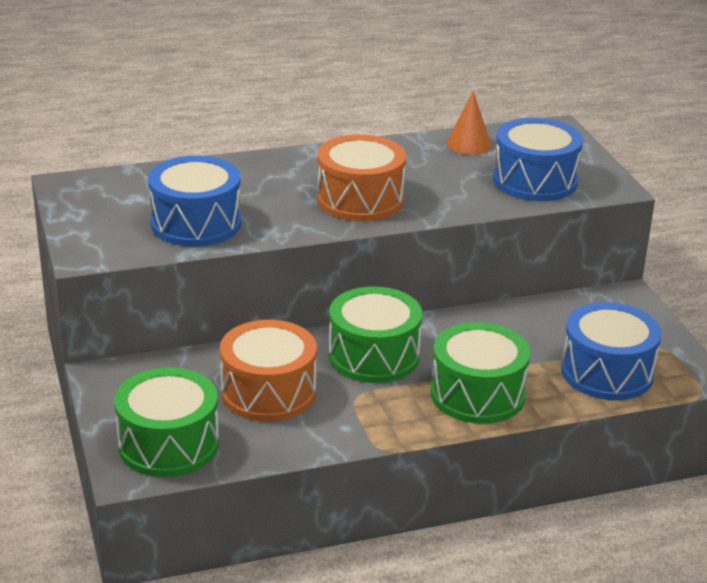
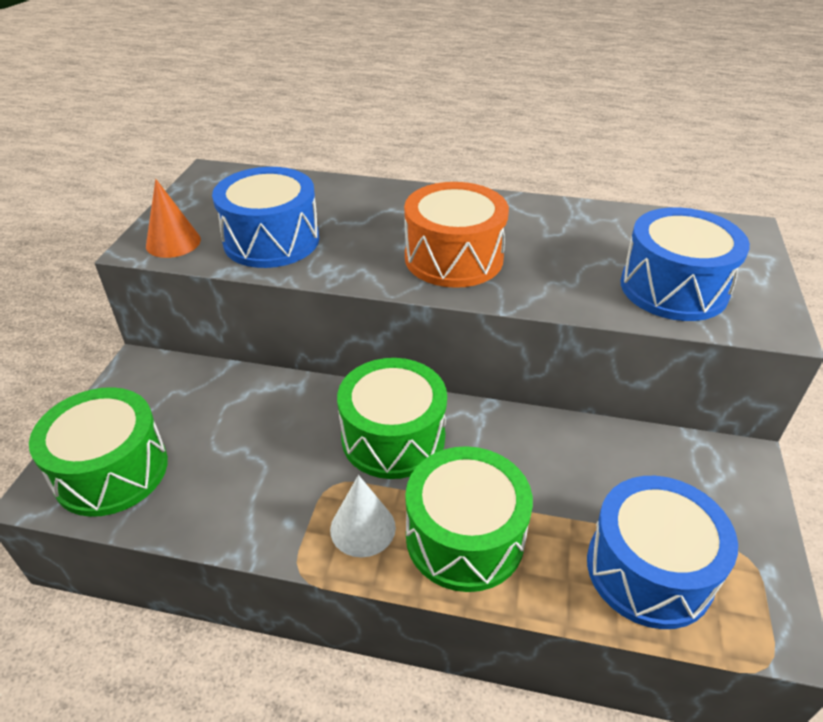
camera: 30 degrees right, 10 degrees up
(268, 392) = (255, 443): orange drum -> none
(403, 413) = (363, 528): none -> white cone
(468, 144) = (626, 224): orange cone -> orange cone (173, 242)

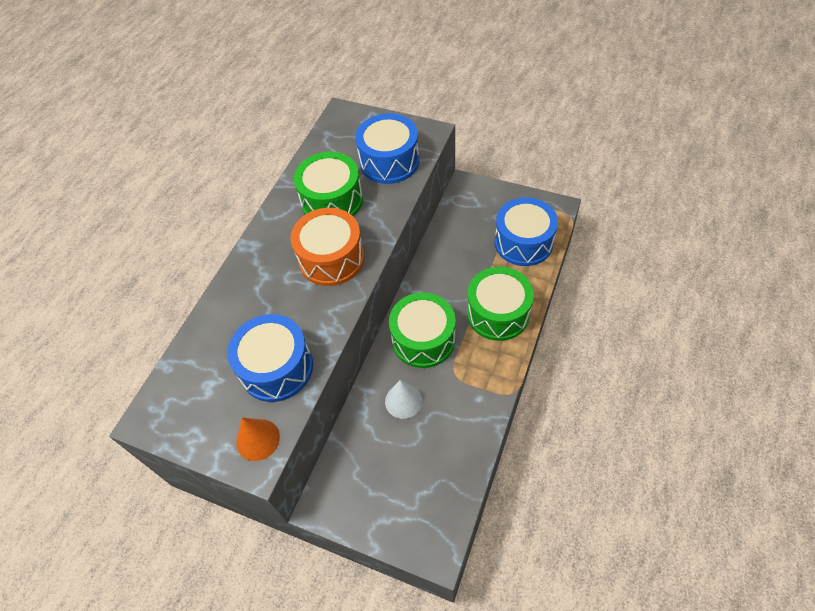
camera: 75 degrees left, 15 degrees up
(111, 470) = (424, 508): green drum -> green drum (332, 201)
(363, 528) = (487, 360): white cone -> white cone (403, 401)

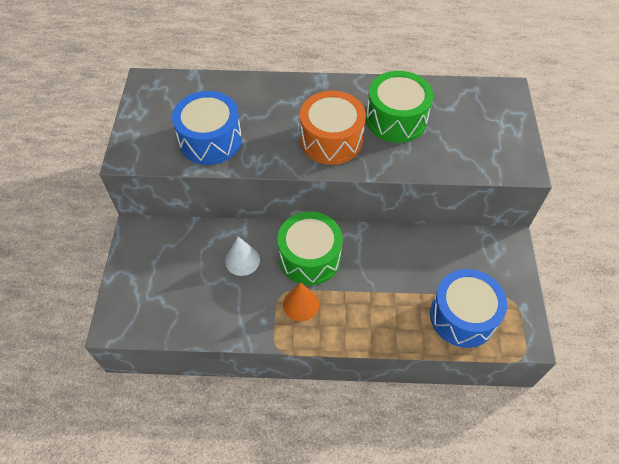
camera: 65 degrees right, 0 degrees up
(258, 439) = (145, 150): orange cone -> orange cone (301, 304)
(389, 161) = (467, 147): blue drum -> none
(498, 313) = (363, 313): green drum -> none

